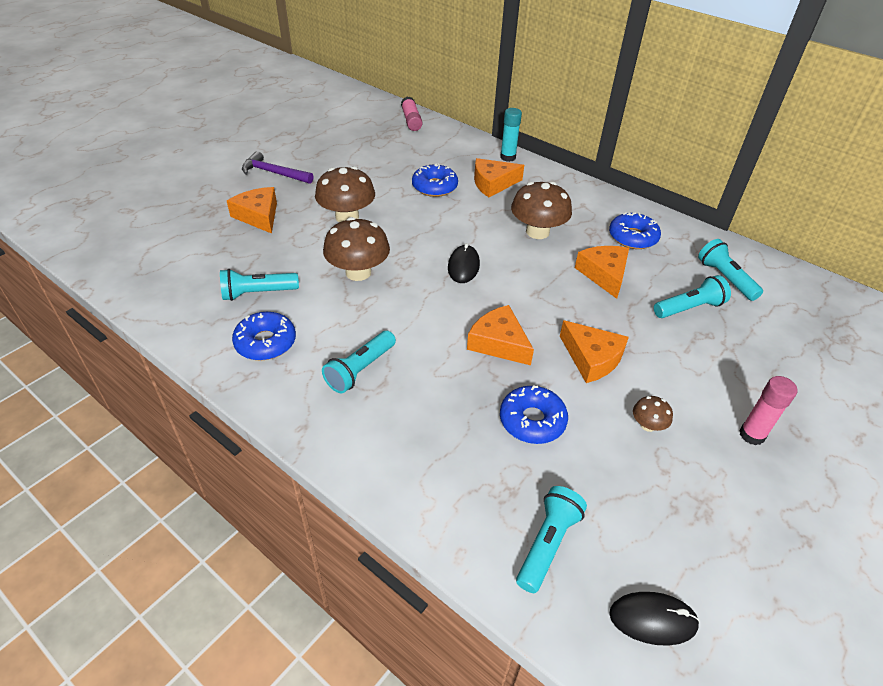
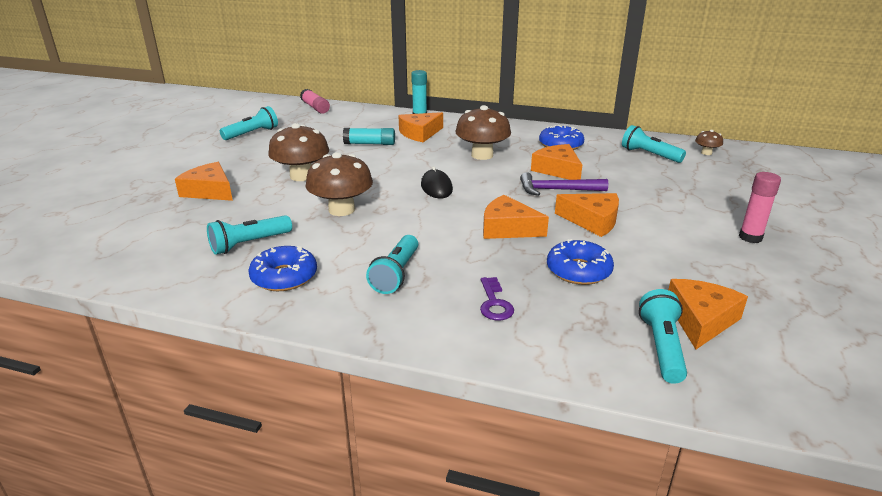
camera: 20 degrees left, 15 degrees down
(274, 173) = (204, 160): purple hammer -> purple hammer (557, 190)
(426, 435) = (494, 303): none -> purple key
(434, 187) = (369, 144): blue donut -> turquoise glue stick
(611, 525) = (701, 320): none -> orange cheese
(647, 425) = (671, 250): brown mushroom -> brown mushroom (706, 153)
(653, 619) = (786, 370): black mouse -> none
(689, 308) = (639, 176): turquoise flashlight -> turquoise flashlight (252, 133)

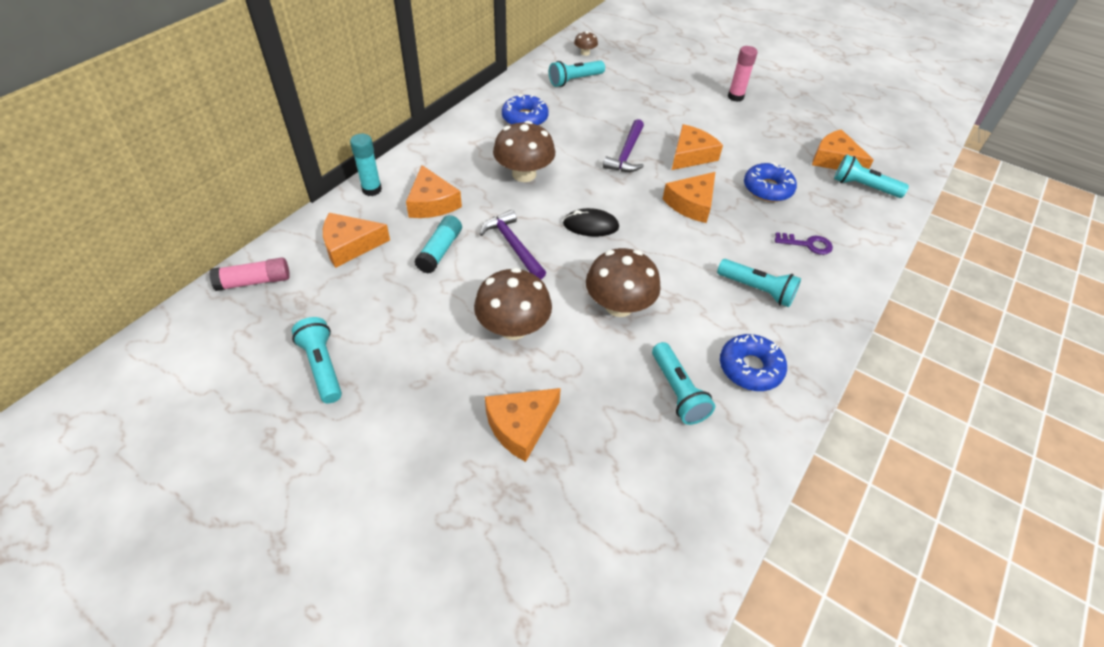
camera: 75 degrees left, 20 degrees up
(390, 164) = (513, 245): none -> purple hammer
(557, 170) = (583, 139): orange cheese -> orange cheese (350, 245)

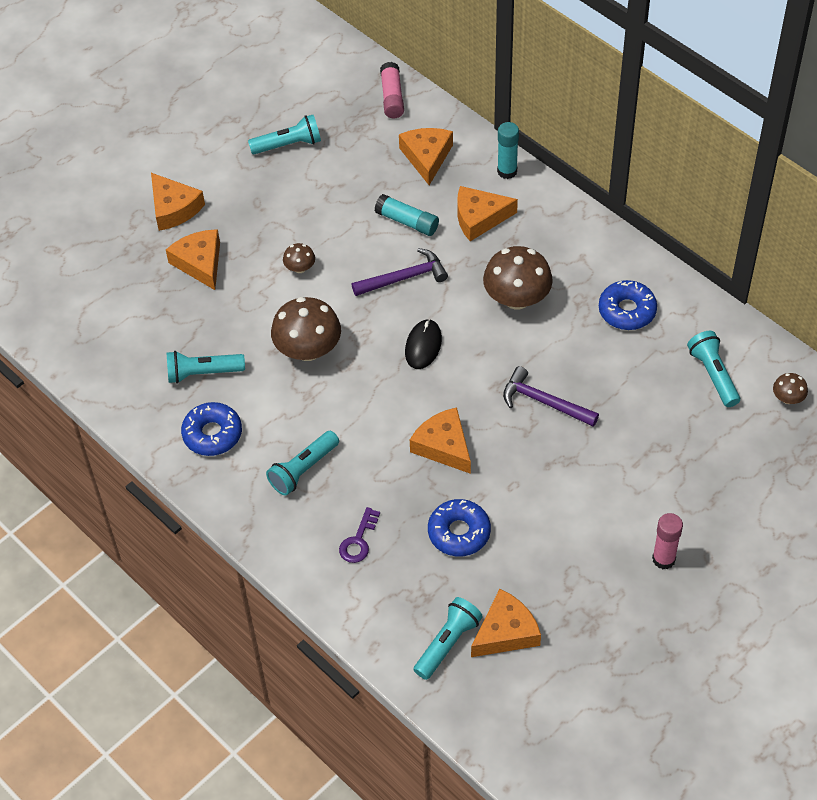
camera: 105 degrees right, 5 degrees up
(513, 328) = (300, 268): brown mushroom -> brown mushroom, size x0.48
(691, 155) = (534, 469): orange cheese -> orange cheese (173, 208)

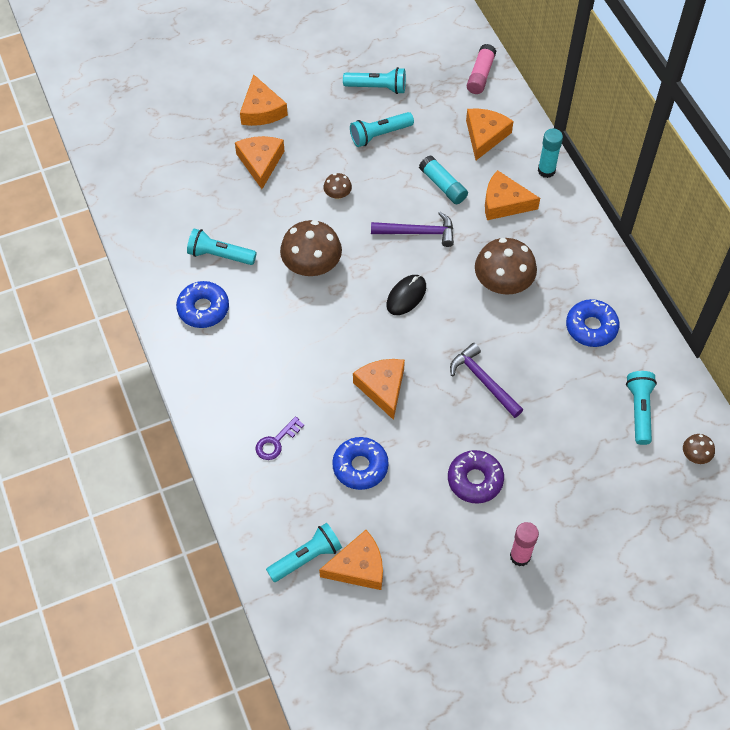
camera: 20 degrees right, 5 degrees up
(303, 469) = (260, 365): turquoise flashlight -> turquoise flashlight (379, 134)
(582, 502) = (475, 480): none -> purple donut

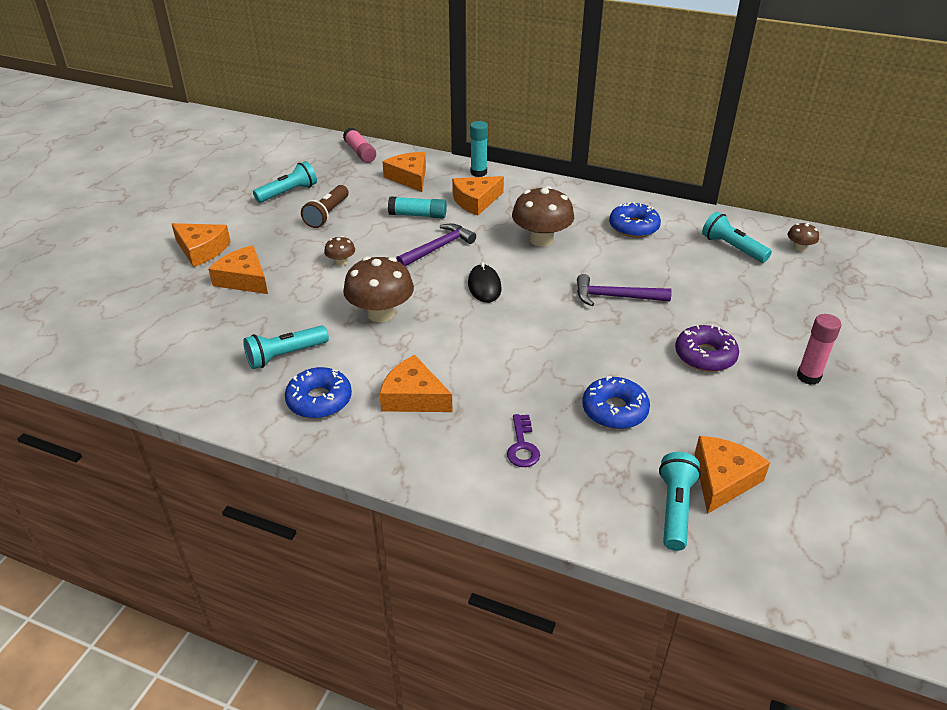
camera: 45 degrees left, 20 degrees down
(379, 134) = (327, 214): turquoise flashlight -> brown flashlight
(382, 388) = (552, 349): orange cheese -> orange cheese (413, 397)

